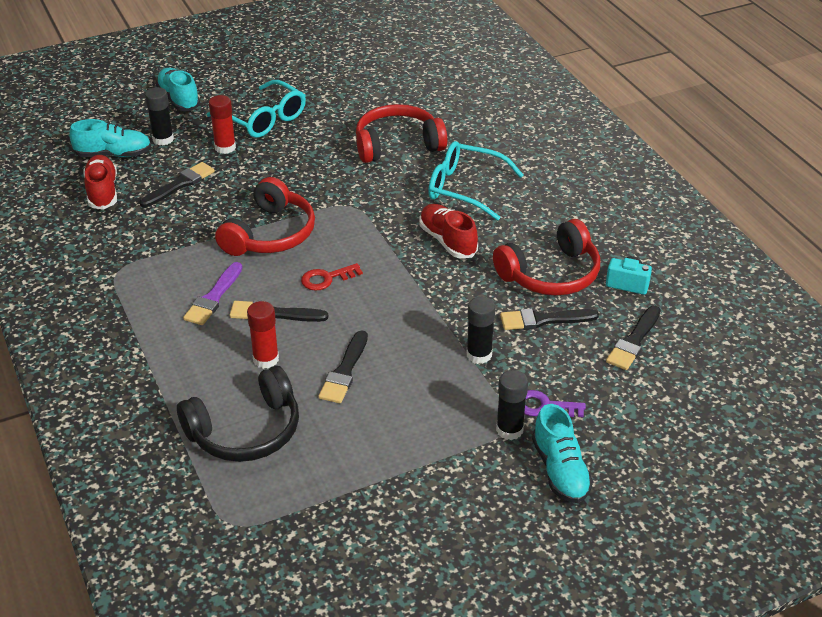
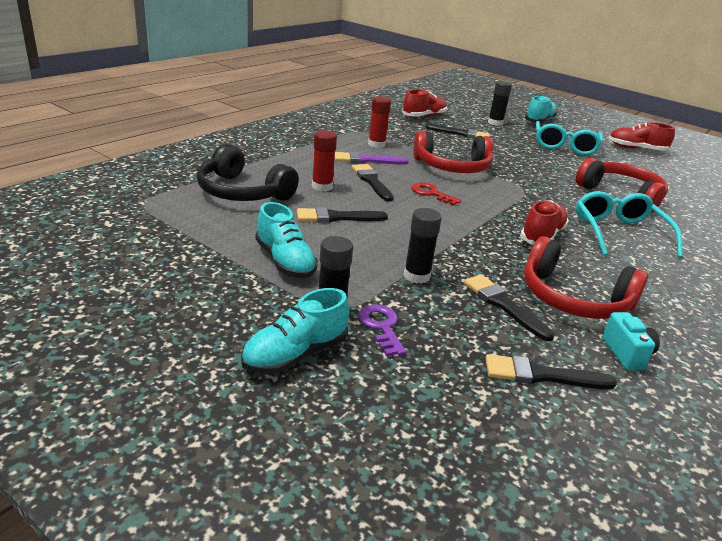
camera: 60 degrees right, 10 degrees down
(113, 154) = (461, 113): turquoise shoe -> turquoise shoe (285, 261)
(225, 147) = (516, 140): red glue stick -> red glue stick (376, 144)
(301, 70) = (636, 149): none -> red shoe

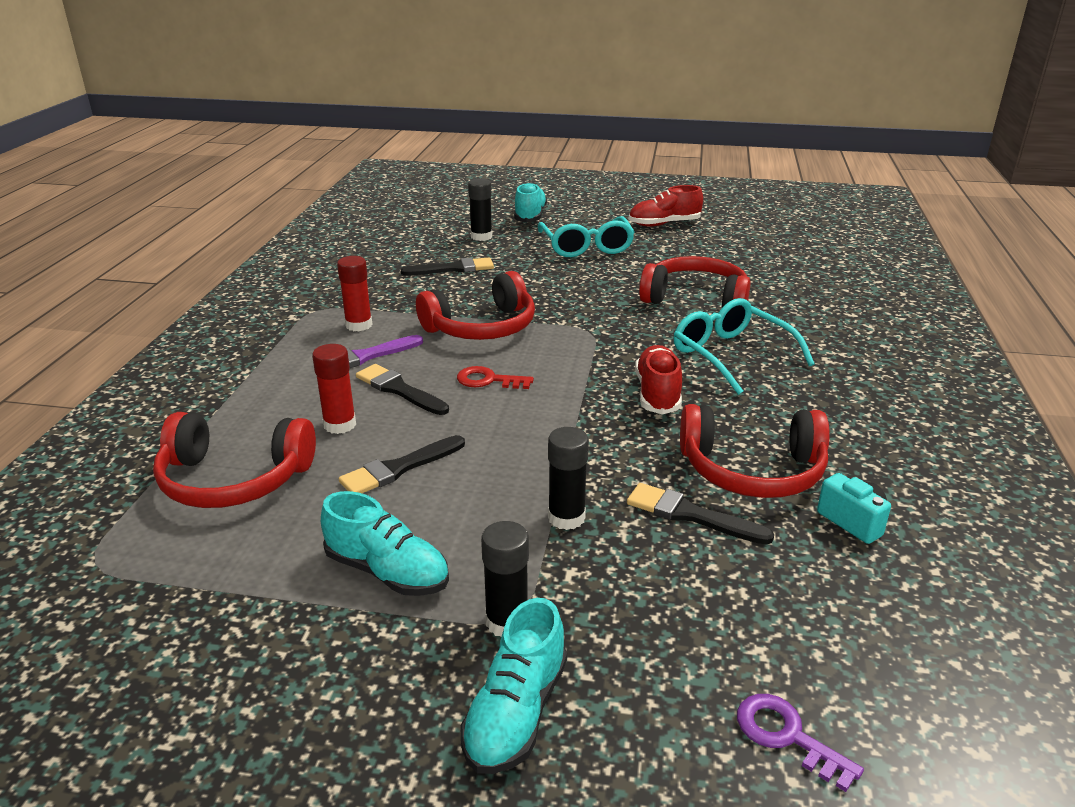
camera: 25 degrees left, 0 degrees up
(242, 192) = (233, 479): black headphones -> red headphones
(381, 327) = (584, 616): purple key -> purple key (787, 736)
(424, 116) = (385, 255): red shoe -> none
(541, 375) = (797, 594): black brush -> none

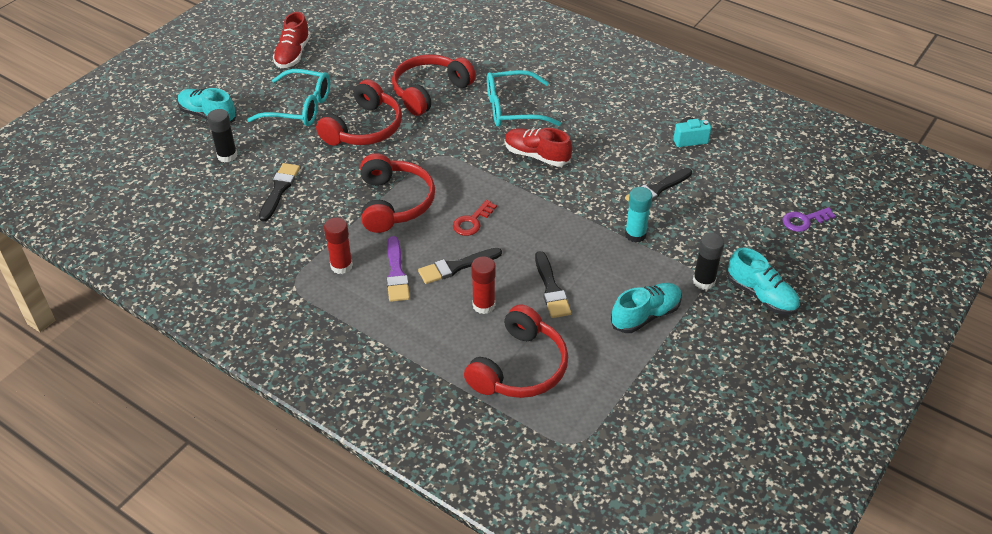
camera: 65 degrees left, 15 degrees up
(566, 517) = (635, 235): black glue stick -> turquoise glue stick
(752, 470) = (632, 153): red headphones -> red headphones (364, 128)

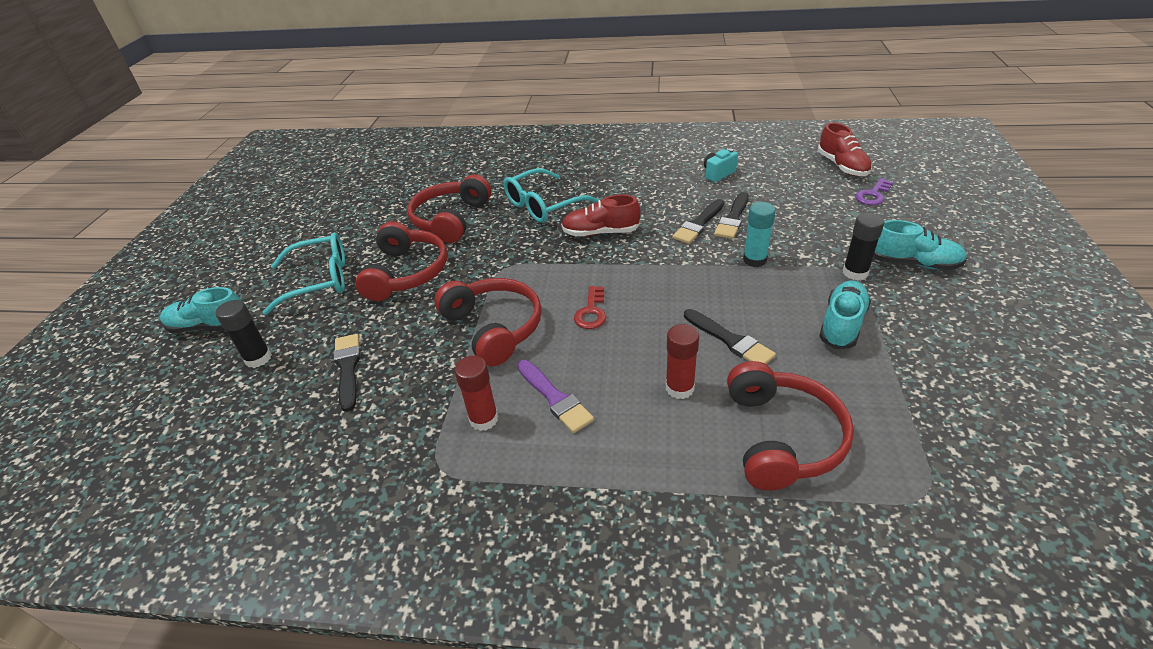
camera: 25 degrees left, 5 degrees down
(293, 54) = (281, 238): red shoe -> red shoe (842, 166)
(456, 267) = (614, 362): black brush -> black brush (698, 224)

